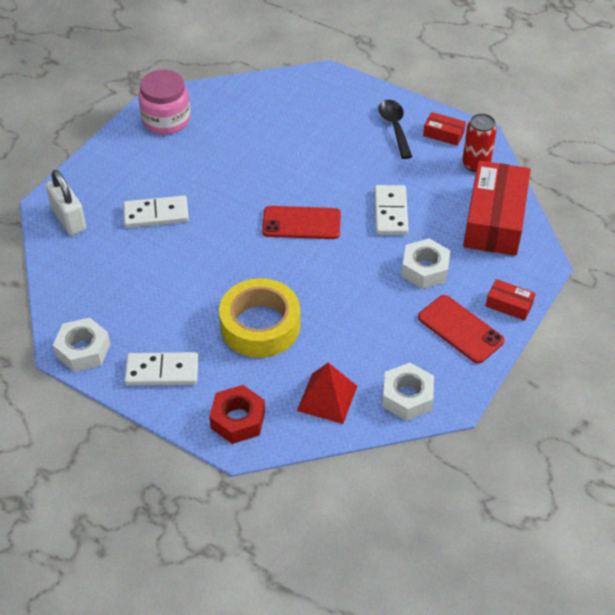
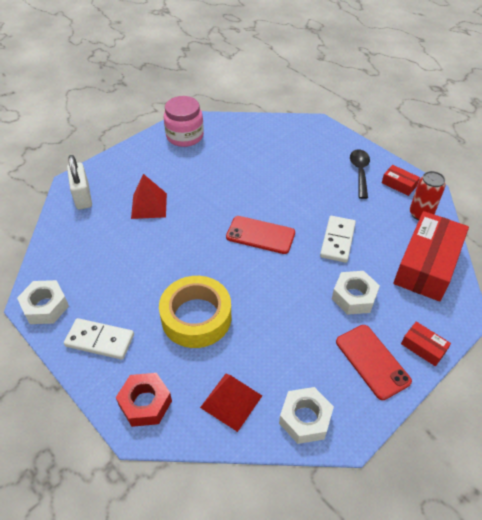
camera: 15 degrees right, 0 degrees up
(156, 214) = (149, 205): white domino -> red pyramid

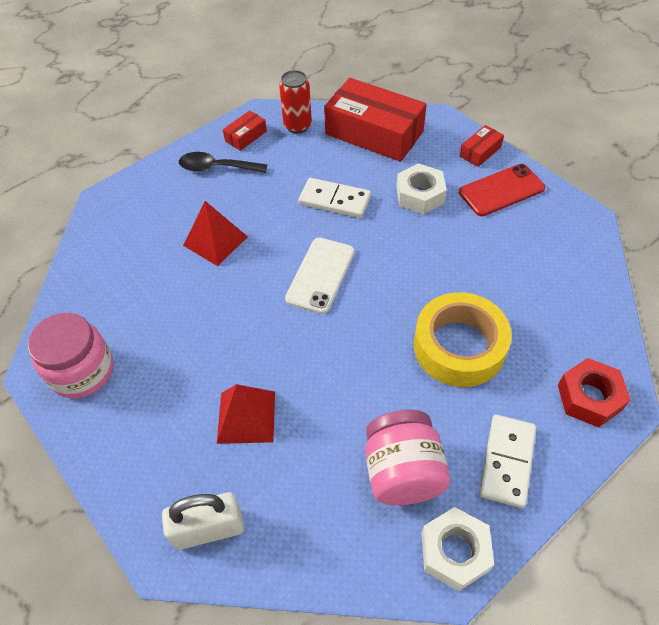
camera: 85 degrees left, 5 degrees up
(101, 281) = (402, 472): none -> pink jar
(231, 401) = (569, 311): red pyramid -> red pyramid (215, 241)
(260, 235) = (320, 275): red phone -> white phone
(305, 419) = (577, 248): white nut -> none

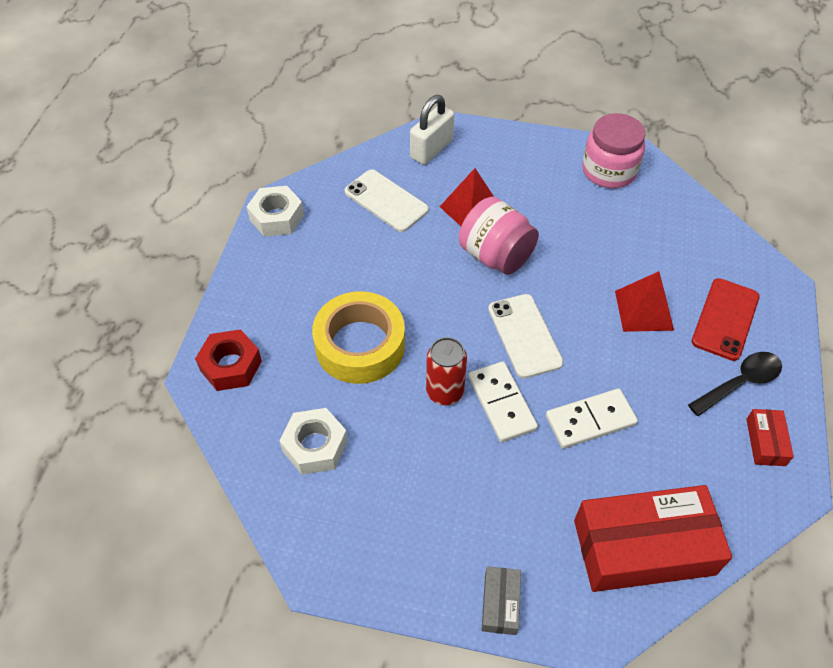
camera: 140 degrees right, 0 degrees up
(297, 126) = (734, 496): red can -> red can (444, 392)
(319, 488) = (386, 201): none -> white phone
(402, 472) = (339, 238): pink jar -> pink jar (495, 256)
(420, 195) = (515, 485): white nut -> white nut (315, 446)
(480, 151) = (500, 603): red box -> grey box
(501, 190) = (434, 553): red phone -> red phone (725, 319)
(507, 462) = (271, 284): white domino -> white domino (501, 403)

